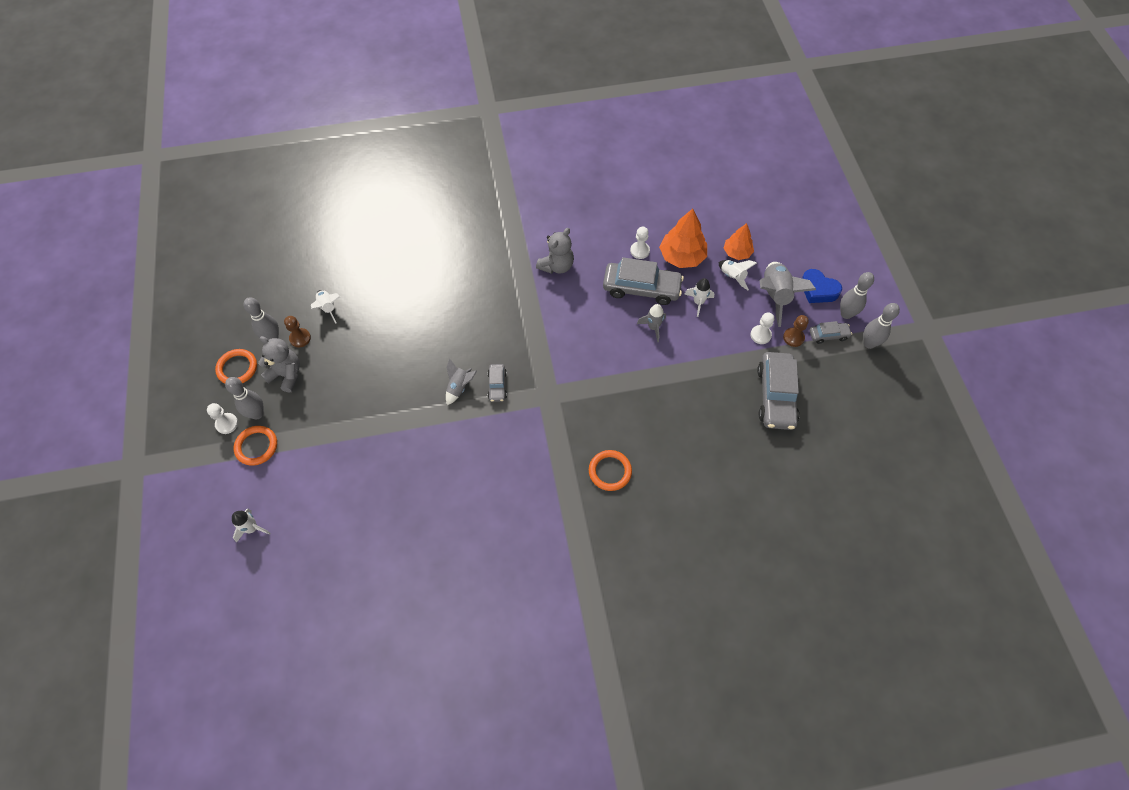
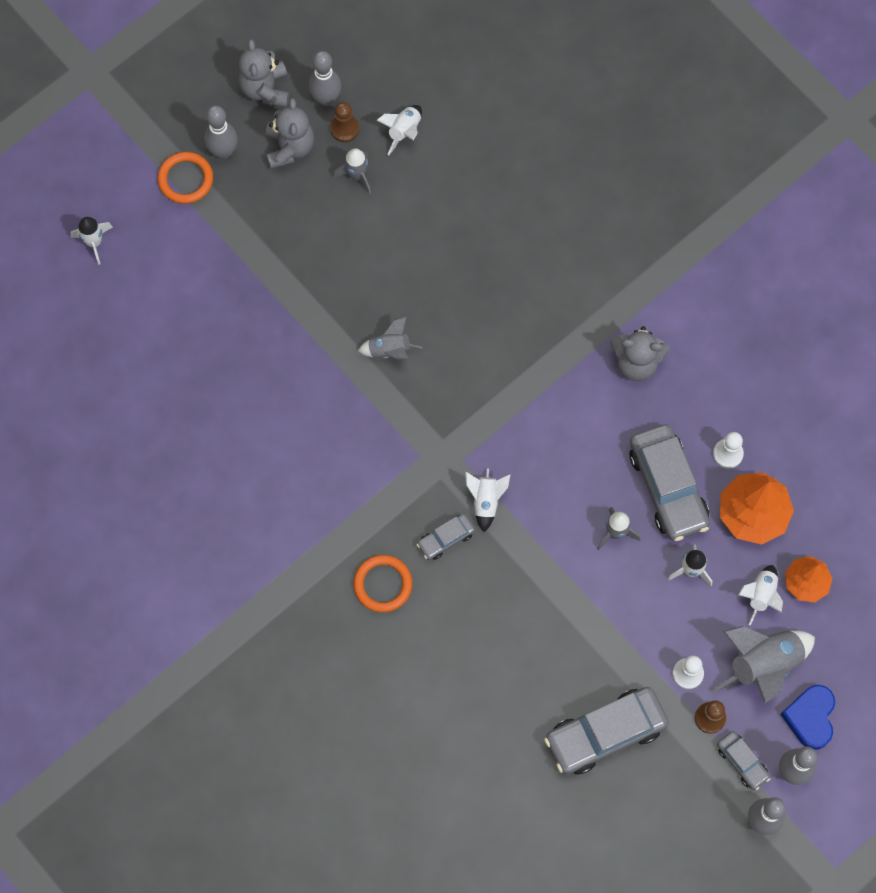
camera: 60 degrees right, 10 degrees up
(227, 424) = (193, 128): white pawn -> none
(237, 368) = (265, 89): orange ring -> grey teddy bear
(334, 347) = (356, 175): none -> grey rocket
(497, 385) = (418, 392): grey car -> grey car (446, 539)
(591, 385) = (485, 501): none -> white rocket

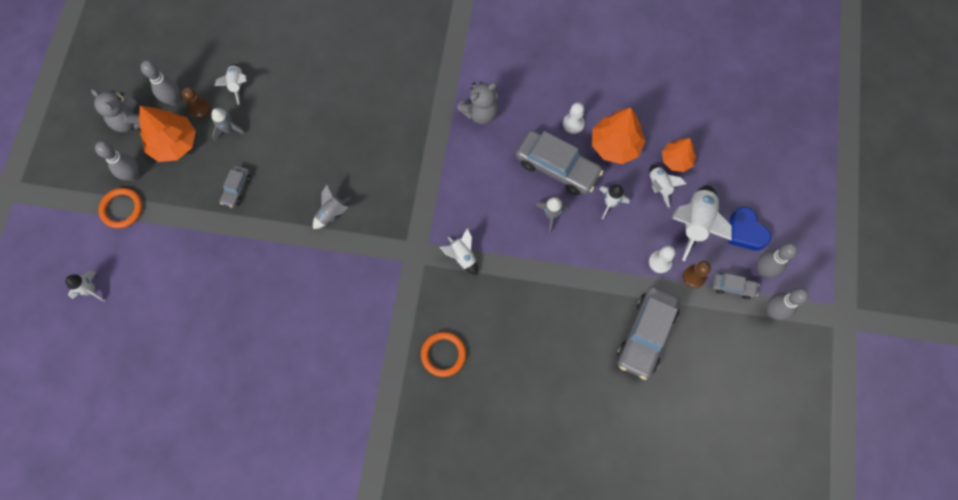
camera: 40 degrees left, 0 degrees up
(289, 147) = (174, 143): grey teddy bear -> orange tree
(446, 539) = (458, 297): grey car -> grey car (236, 189)
(763, 665) = (695, 223): grey rocket -> white rocket

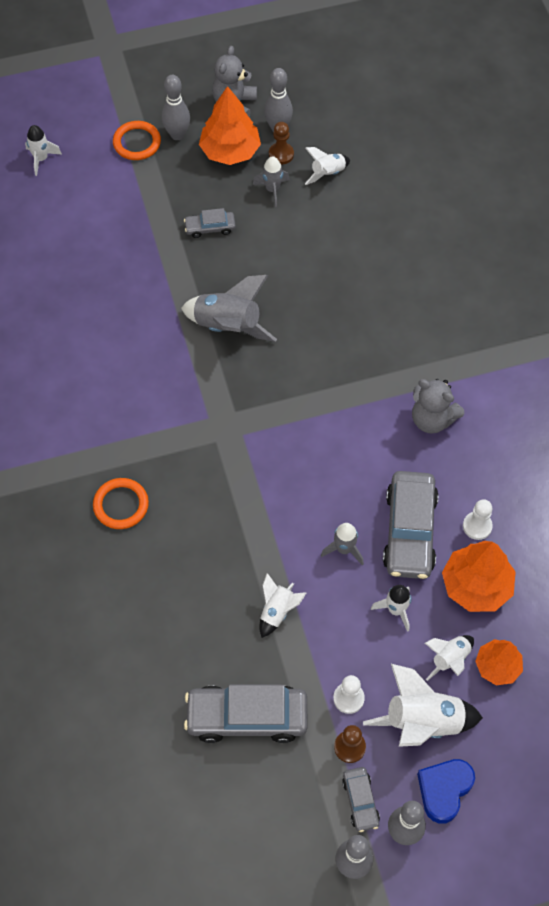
camera: 65 degrees right, 10 degrees down
(332, 214) = (228, 326): grey rocket -> grey rocket, size x1.76
(462, 256) = (244, 476): white rocket -> white rocket (277, 611)

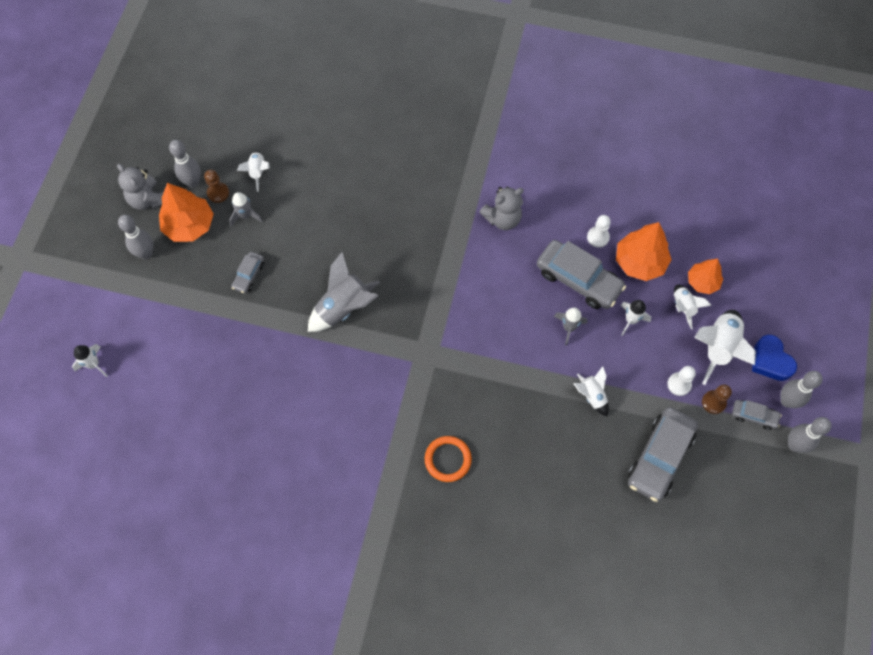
camera: 60 degrees left, 5 degrees up
(137, 143) = (132, 286): orange ring -> none

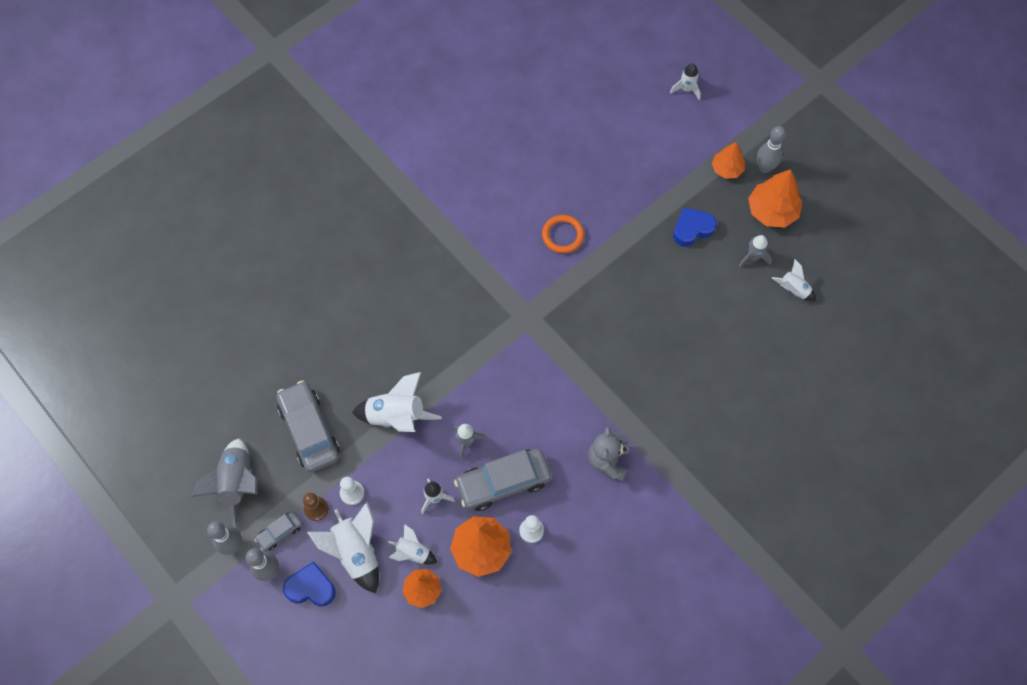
camera: 125 degrees right, 0 degrees up
(148, 200) = (819, 194): grey teddy bear -> none
(166, 282) = (727, 169): none -> orange tree
(193, 182) = (815, 235): grey bowling pin -> none
(218, 193) = (791, 248): brown pawn -> none
(249, 275) = (692, 229): grey car -> blue heart
(344, 308) = (612, 280): grey rocket -> grey rocket (237, 483)
(448, 459) = (430, 277): orange ring -> orange ring (562, 235)
(591, 396) = (396, 416): white rocket -> white rocket, size x1.76

